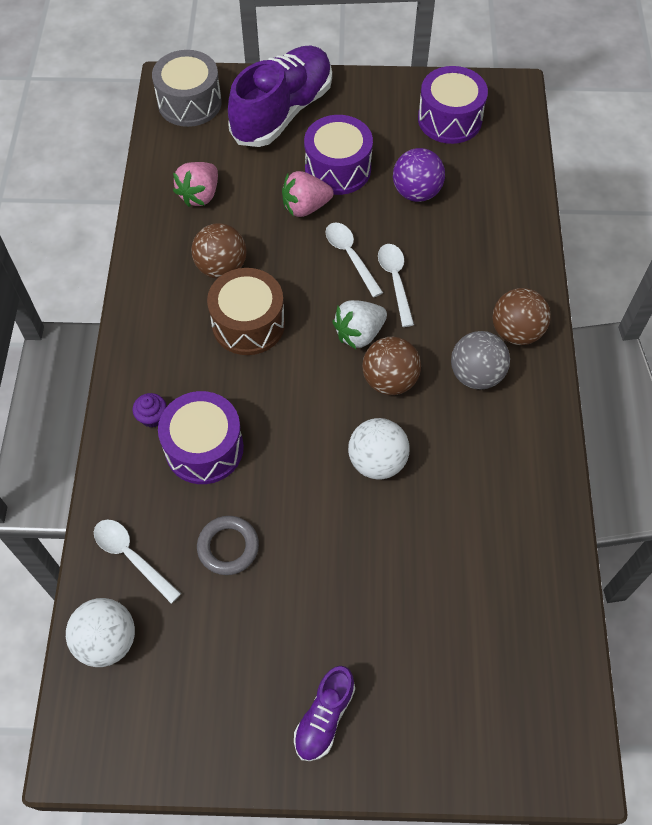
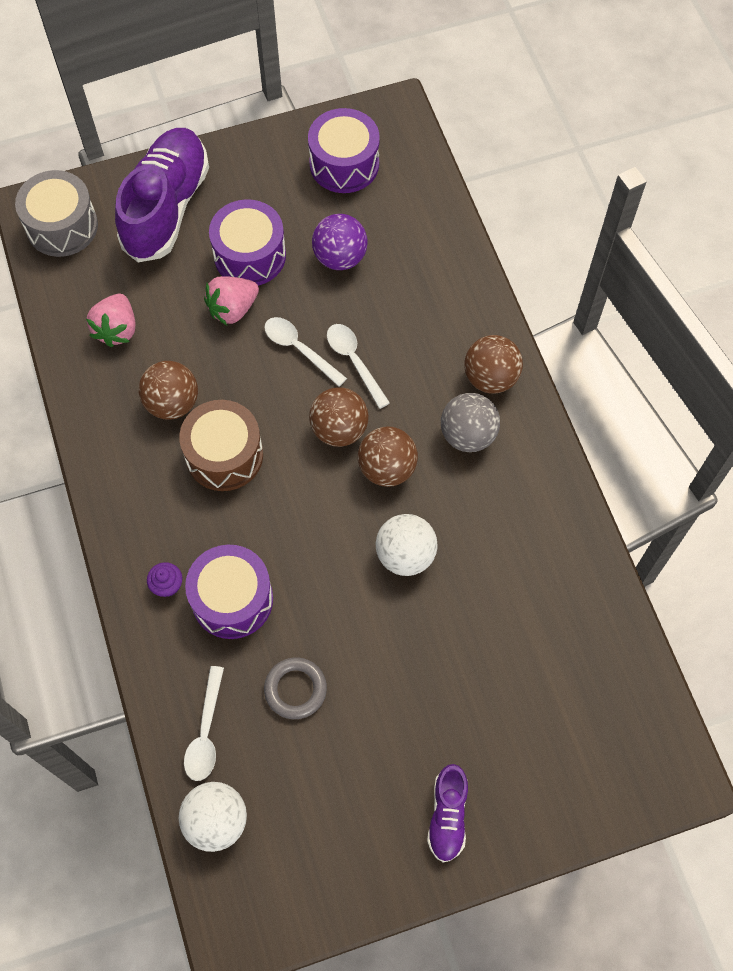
camera: 20 degrees left, 5 degrees up
(131, 556) = (205, 732): white spoon -> white spoon turned 105 degrees counterclockwise
(359, 334) = (339, 429): white strawberry -> brown ball

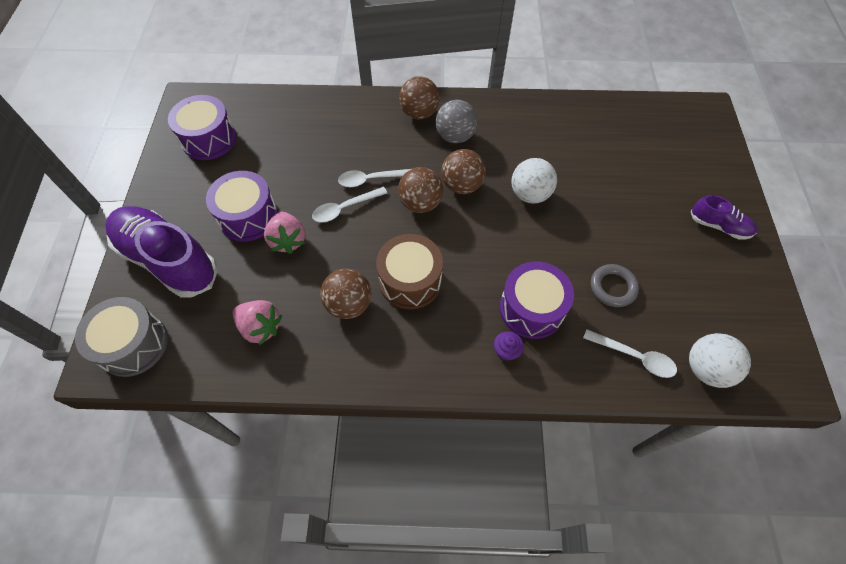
camera: 70 degrees left, 5 degrees down
(340, 257) = (283, 163): purple ball -> none

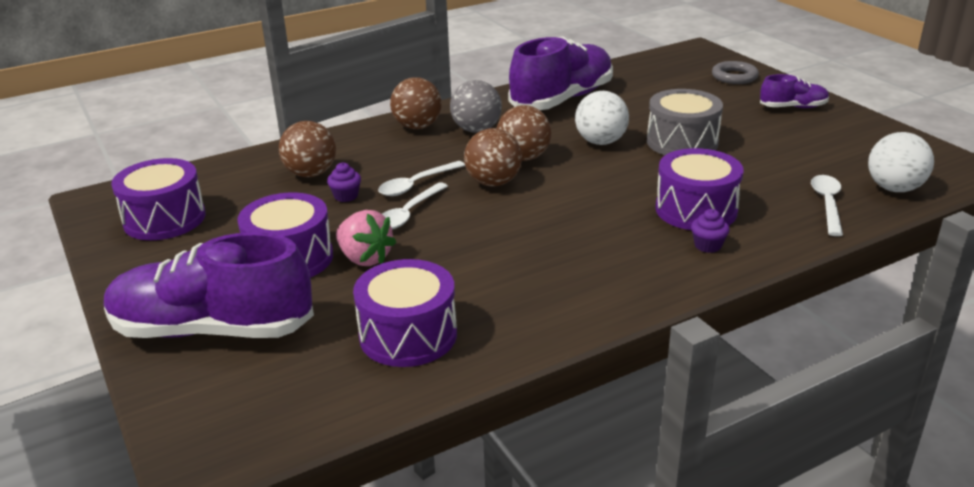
camera: 30 degrees left, 30 degrees down
(133, 344) = (239, 419): grey drum -> grey drum (682, 142)
(261, 327) = (408, 335): pink strawberry -> purple drum
(321, 169) = (346, 196): none -> purple cupcake
(349, 304) = (498, 277): brown ball -> brown ball (311, 174)
(410, 280) = (547, 236): brown drum -> none
(544, 128) = (562, 99): none -> purple shoe
(613, 287) = (752, 171): grey ring -> grey ring (734, 76)
(634, 357) = (827, 204): white spoon -> white spoon turned 75 degrees counterclockwise

